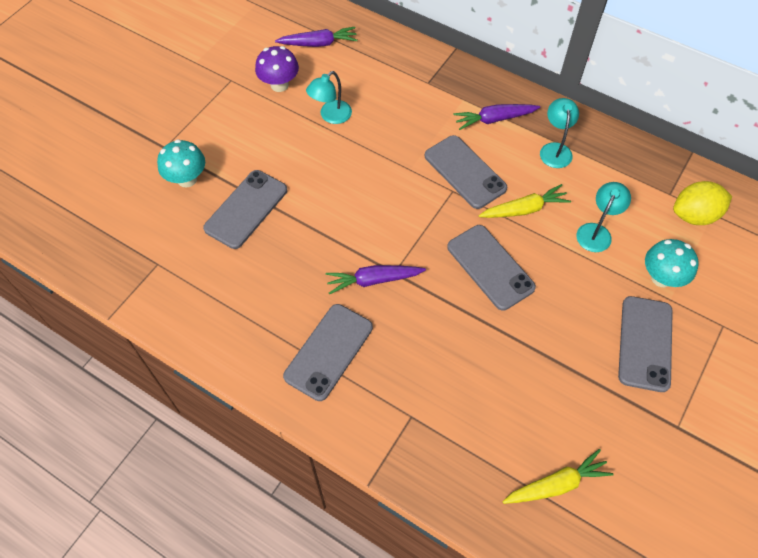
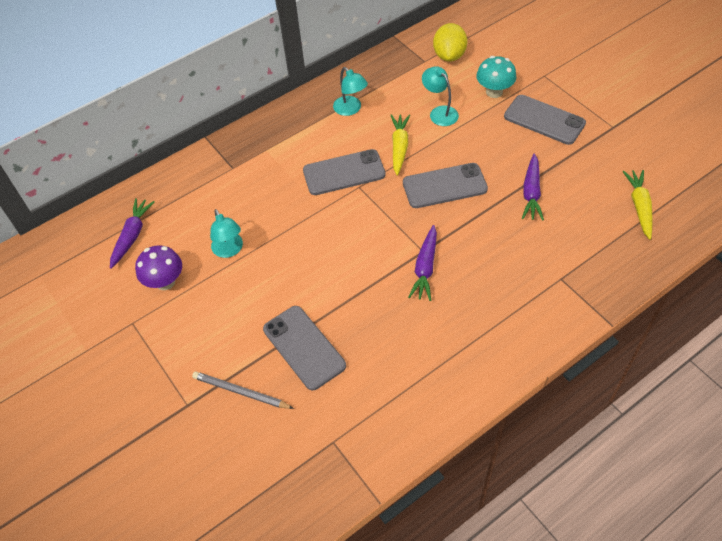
camera: 65 degrees left, 5 degrees down
(187, 179) = (241, 392): turquoise mushroom -> grey pencil
(328, 351) = (483, 320): grey phone -> none
(494, 119) = (299, 136): purple carrot -> purple carrot (531, 193)
(555, 149) = (351, 109): turquoise lamp -> turquoise lamp turned 150 degrees counterclockwise

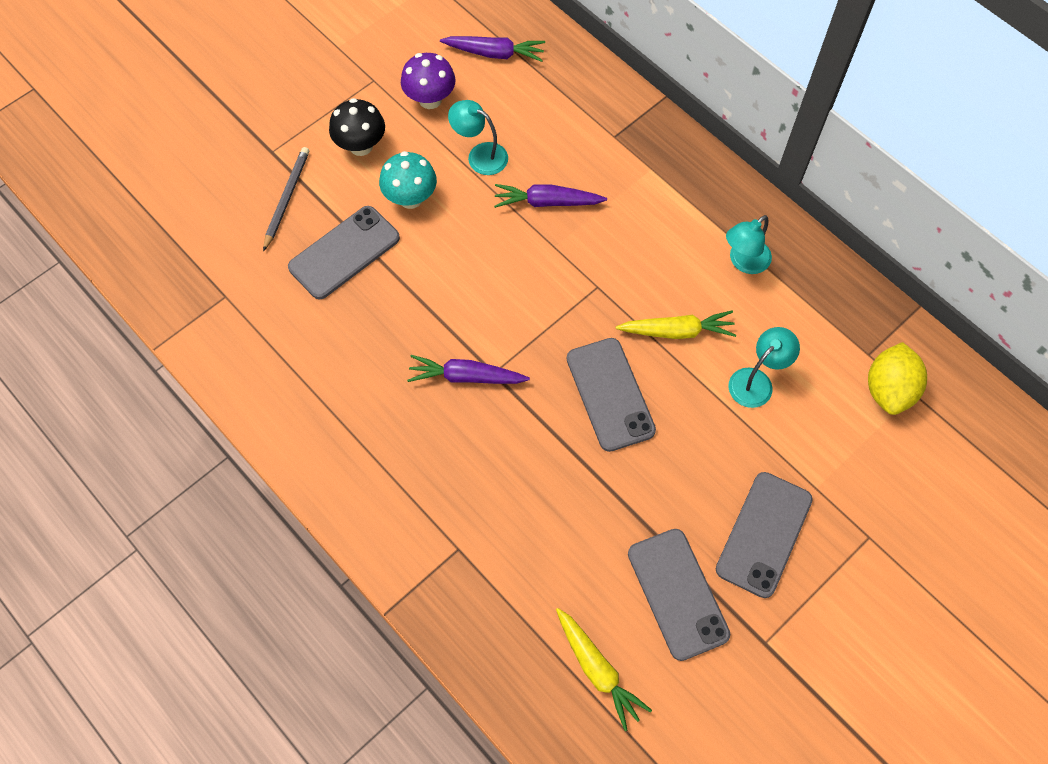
camera: 80 degrees right, 10 degrees up
(199, 333) = (361, 146): none -> black mushroom
(229, 250) = (480, 155): turquoise lamp -> turquoise lamp turned 60 degrees clockwise
(344, 173) = (620, 266): grey phone -> grey phone (677, 594)
(449, 55) = (889, 390): yellow lemon -> yellow lemon turned 75 degrees counterclockwise
(494, 92) = (815, 459): turquoise mushroom -> turquoise mushroom (410, 198)
(531, 193) = (610, 512): purple carrot -> purple carrot (547, 202)
(639, 207) = (597, 670): yellow carrot -> yellow carrot turned 60 degrees clockwise

